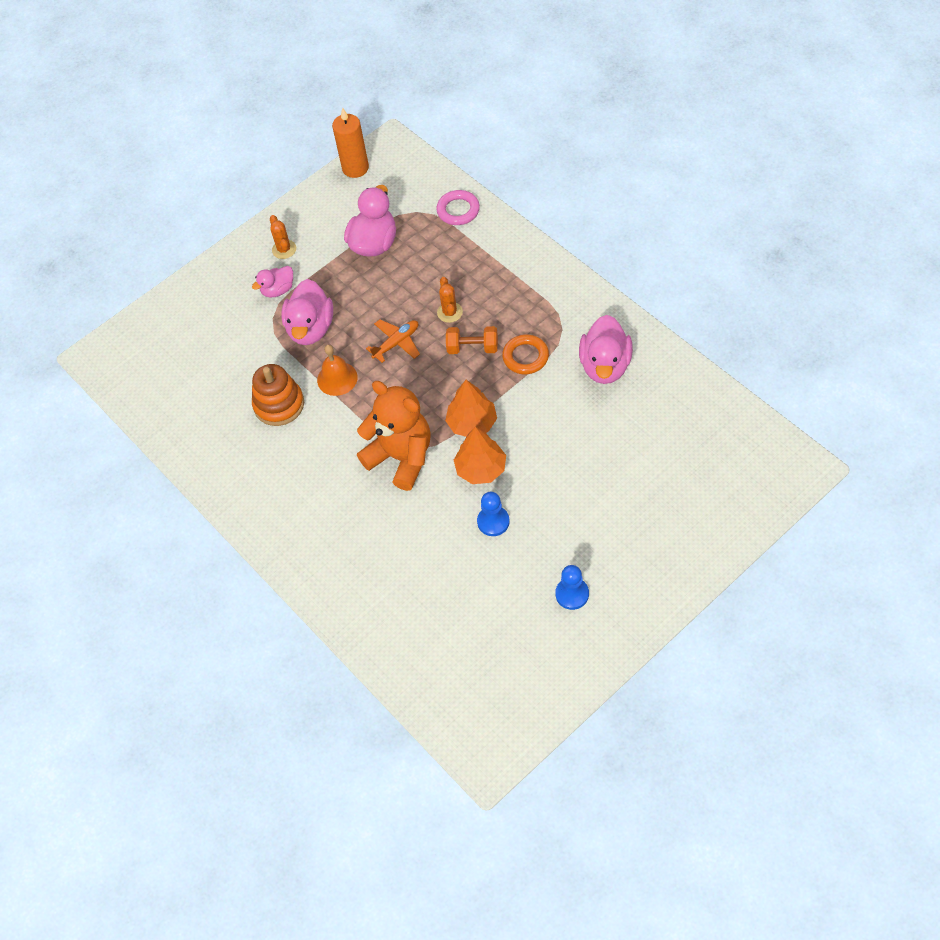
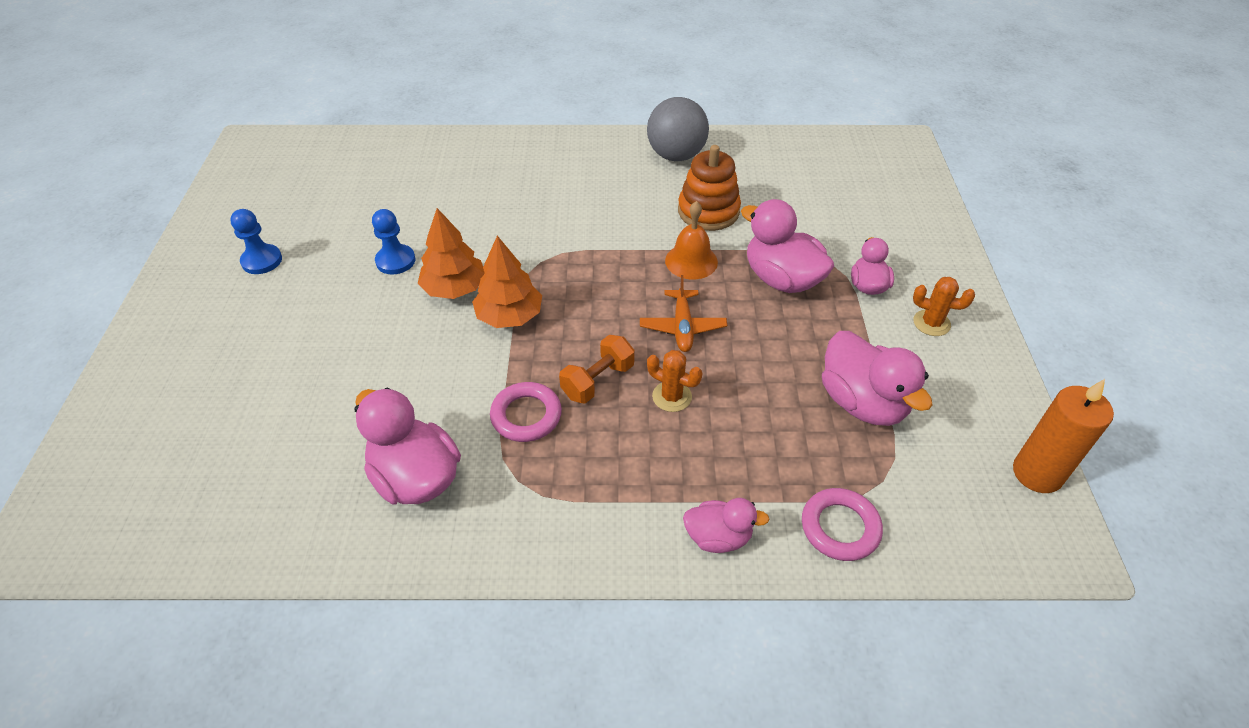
camera: 125 degrees right, 10 degrees down
(231, 467) = (676, 155): none -> grey ball
(401, 457) = (543, 248): orange teddy bear -> none
(508, 243) = (718, 537): none -> pink duck
(525, 357) = (526, 415): orange ring -> pink ring

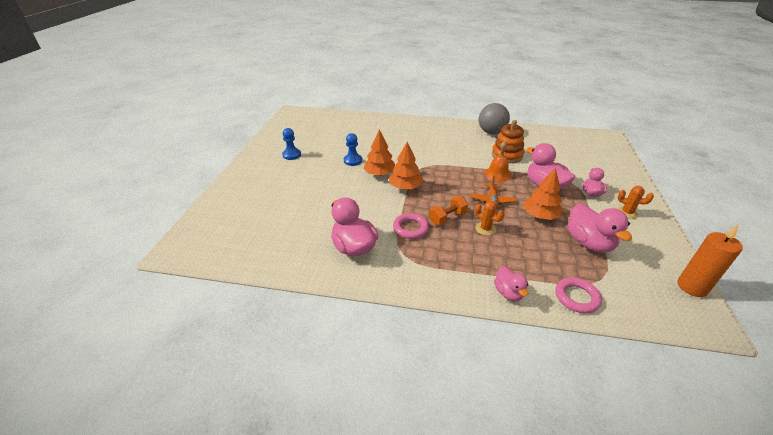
camera: 10 degrees right, 10 degrees down
(718, 537) = (508, 293): pink duck -> pink duck turned 60 degrees clockwise
(774, 351) = (540, 215): none -> orange tree

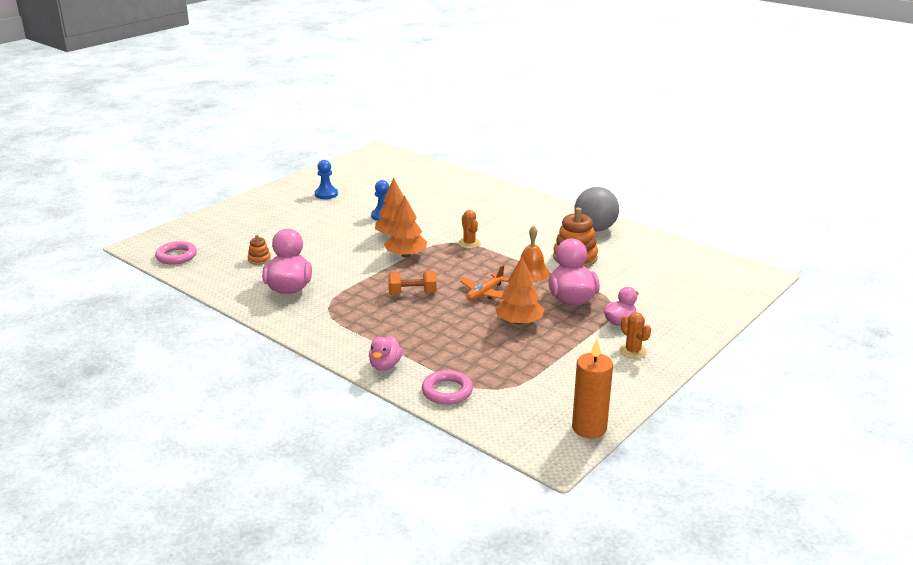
camera: 30 degrees right, 10 degrees down
(300, 228) = (259, 259): none -> orange stacking toy
(410, 228) = (362, 290): pink ring -> pink ring (176, 256)
(485, 229) = (439, 314): orange cactus -> orange cactus (469, 243)
(589, 243) = (535, 360): pink duck -> none

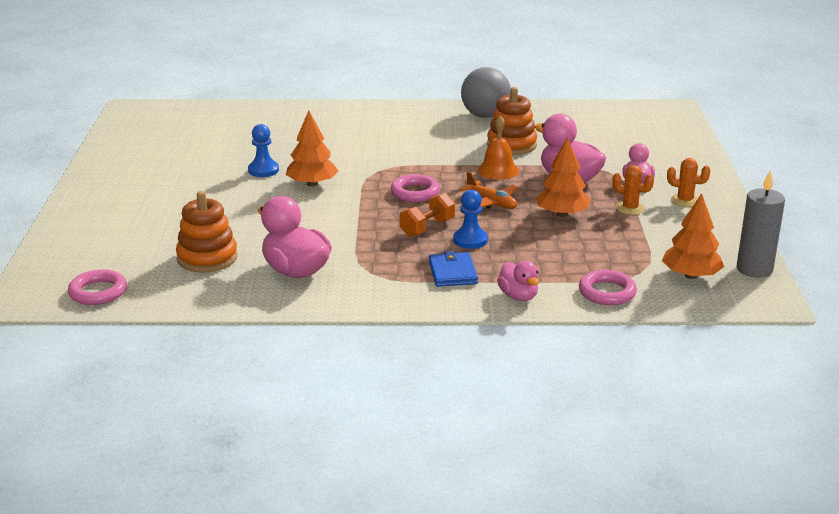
camera: 40 degrees left, 0 degrees up
(259, 259) = (207, 258): orange stacking toy -> orange stacking toy, size x1.98
(326, 194) = (157, 170): blue pawn -> blue pawn (470, 240)
(374, 330) = (453, 272): none -> blue wallet
(406, 255) = (357, 197): orange tree -> orange tree (691, 275)
(447, 266) = (415, 192): none -> pink ring
(469, 243) = (397, 166): orange cactus -> orange cactus (630, 208)
(485, 293) = (491, 202): orange plane -> orange plane turned 45 degrees counterclockwise
(589, 428) = (754, 269): orange candle -> grey candle

